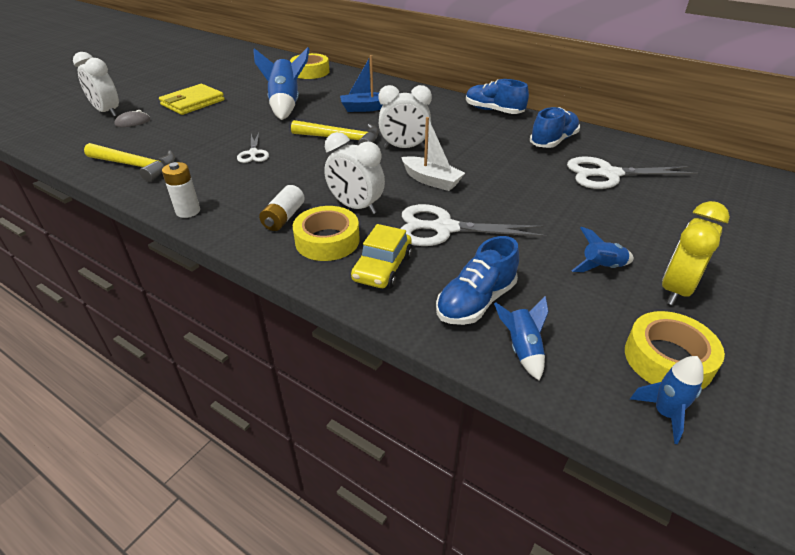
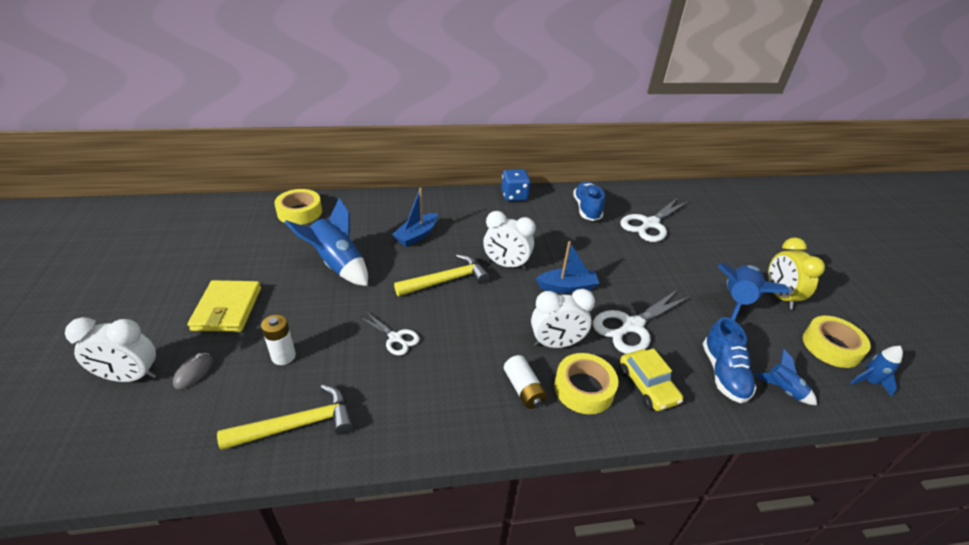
camera: 45 degrees left, 0 degrees up
(188, 211) = (439, 438): white battery -> white battery (283, 356)
(404, 148) = (506, 264): white clock -> white clock turned 60 degrees clockwise
(431, 180) = (567, 287): white boat -> blue boat
(493, 111) = (514, 196): blue shoe -> blue dice
(601, 267) = (737, 302): blue rocket -> blue rocket, size x1.93

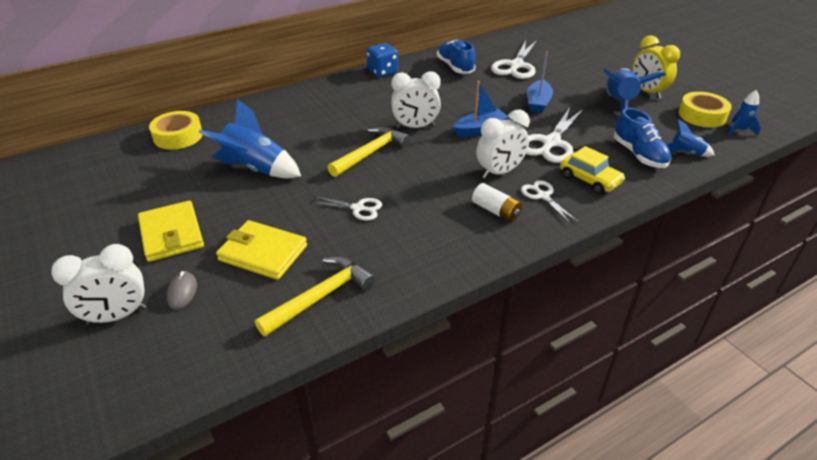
camera: 20 degrees left, 0 degrees up
(283, 356) = (263, 253): white battery -> yellow wallet
(417, 235) = (315, 125): blue boat -> blue boat (538, 103)
(584, 388) = (543, 196): yellow tape -> white scissors

